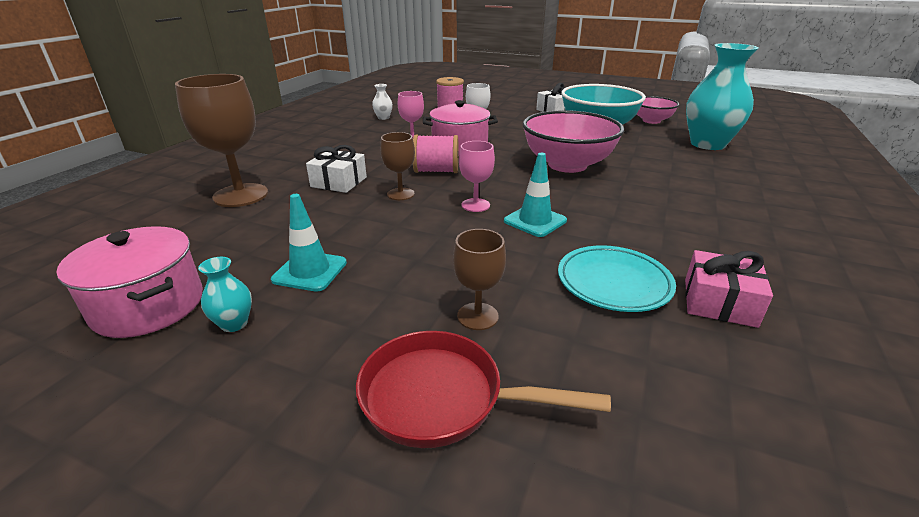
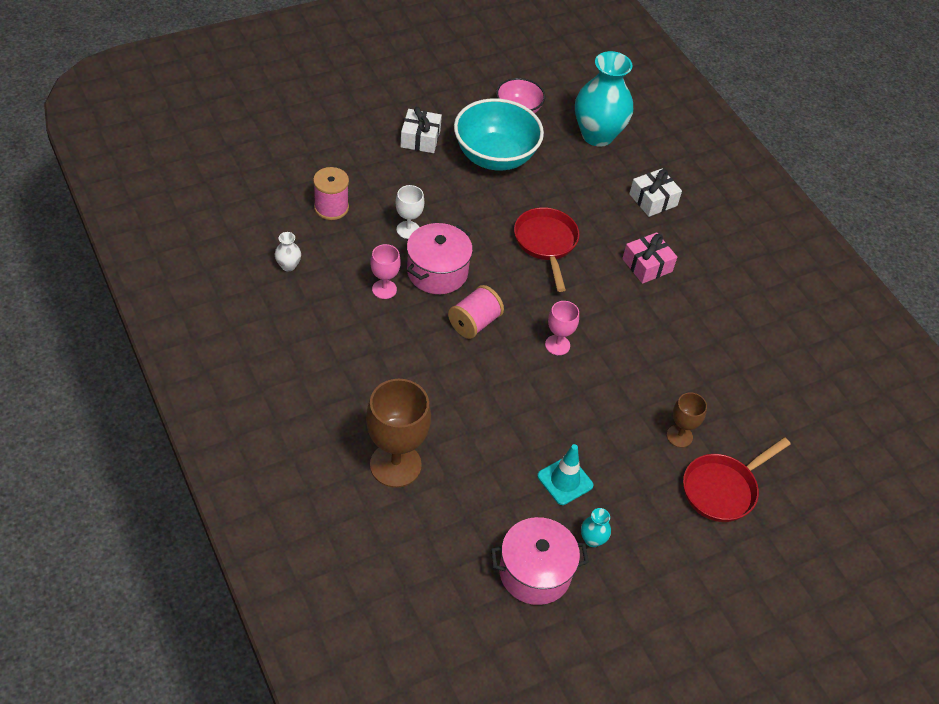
camera: 55 degrees left, 20 degrees up
(339, 182) = (432, 393): white gift -> white gift (653, 200)
(400, 194) = (496, 371): brown goblet -> none
(535, 221) = (609, 334): turquoise traffic cone -> none
(567, 165) = (546, 243): pink bowl -> red pan
(613, 283) = (703, 360): turquoise plate -> none
(719, 302) = (754, 337): pink gift -> pink gift (647, 265)

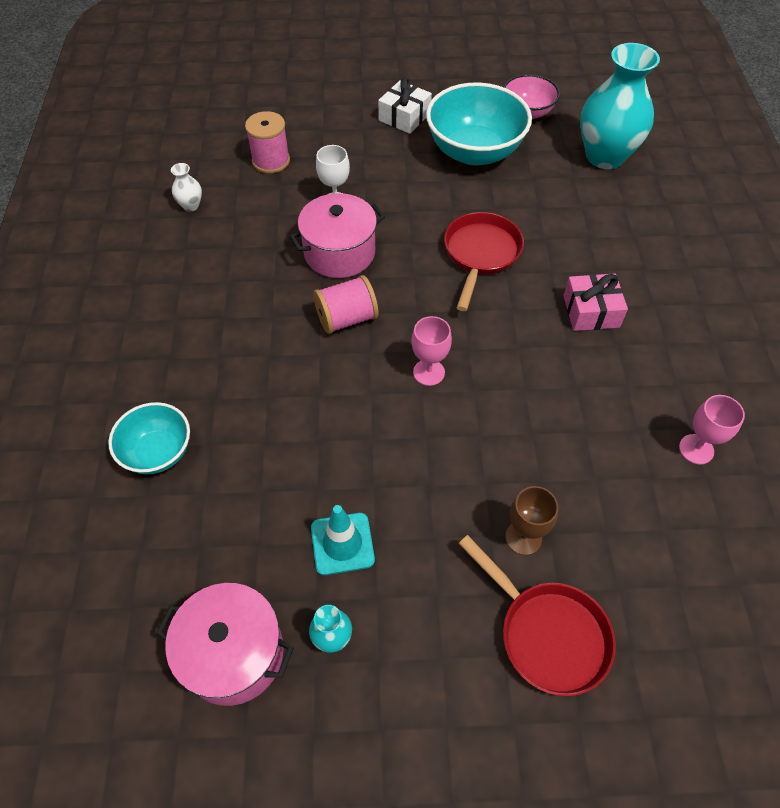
camera: 30 degrees right, 5 degrees up
(384, 289) = (271, 255): pink goblet -> pink goblet (696, 449)
(395, 465) = (158, 452): brown goblet -> turquoise bowl
(653, 200) = (637, 240): white gift -> none
(723, 489) = (547, 634): red pan -> red pan turned 120 degrees counterclockwise

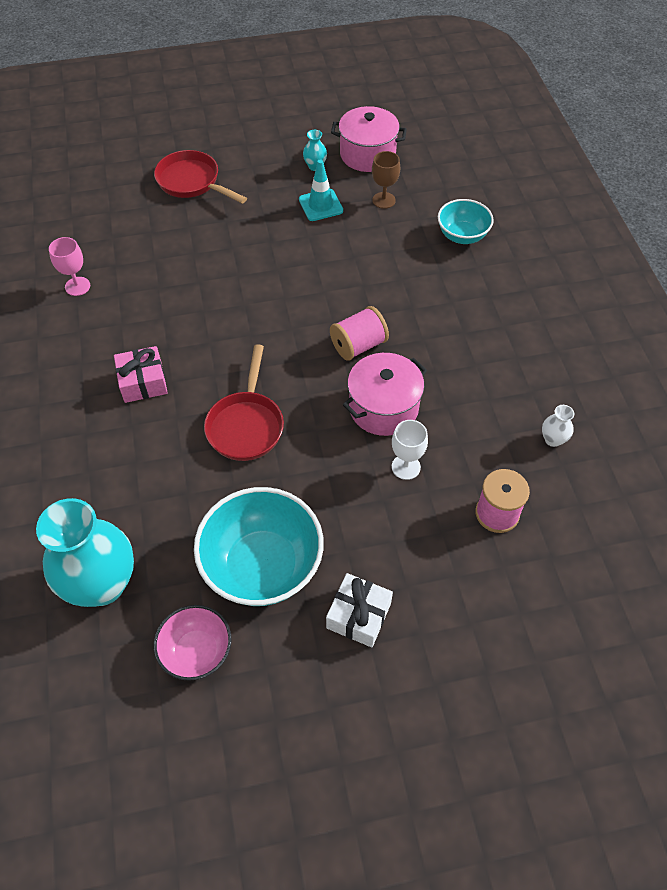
camera: 170 degrees right, 0 degrees up
(429, 372) = (281, 312): pink goblet -> none
(523, 537) = (205, 222): brown goblet -> brown goblet (383, 200)

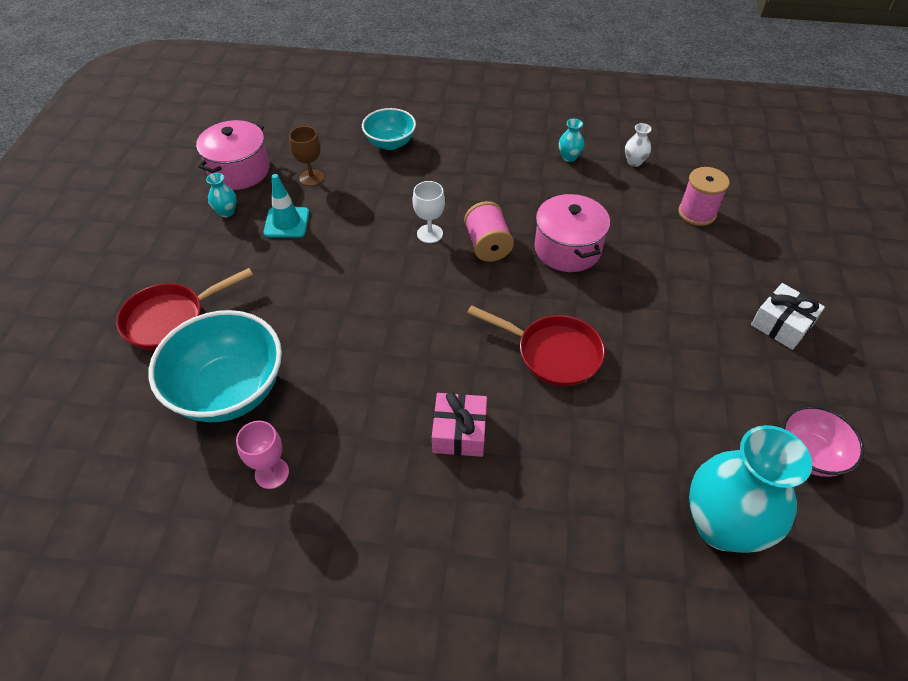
camera: 70 degrees left, 5 degrees down
(262, 566) = (721, 380): turquoise bowl -> turquoise bowl (229, 391)
(406, 467) = (637, 252): white goblet -> white goblet (430, 234)
(525, 379) = (569, 157): none -> turquoise vase

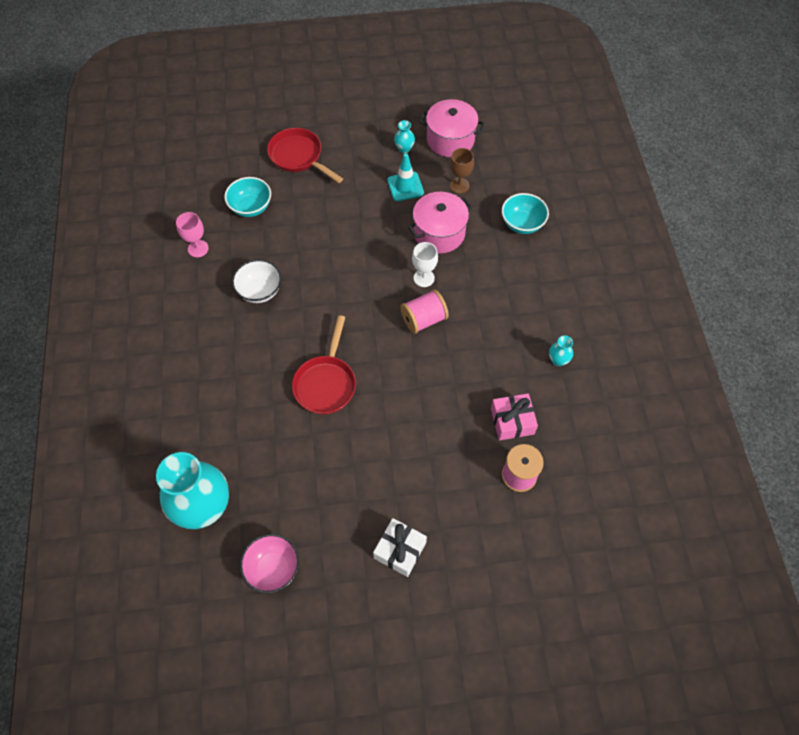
camera: 75 degrees right, 10 degrees up
(229, 391) = (251, 207): turquoise bowl -> turquoise bowl, size x0.58
(384, 403) = (259, 291): none -> white bowl
(459, 432) = (246, 339): pink gift -> pink gift (512, 421)
(567, 249) = (438, 376): pink pot -> pink pot (439, 233)
(634, 162) = (573, 415): white vase -> none

